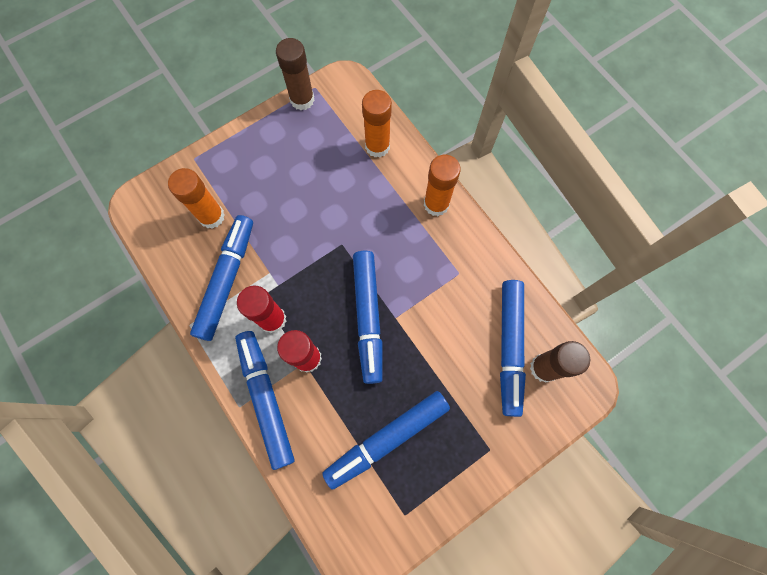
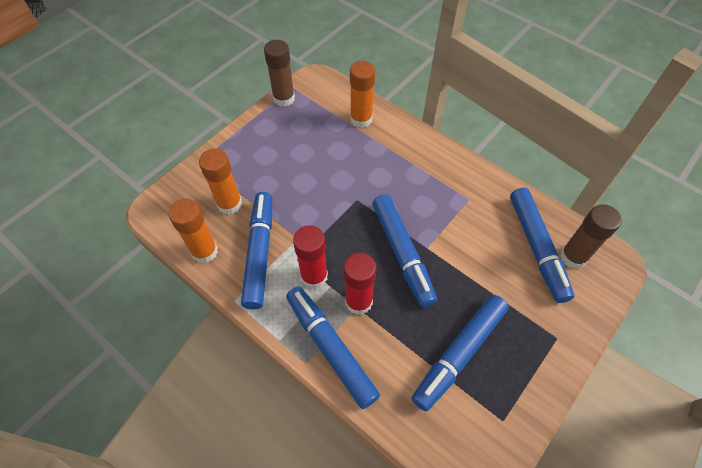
camera: 15 degrees left, 15 degrees down
(436, 204) = (428, 151): orange glue stick -> orange glue stick (205, 251)

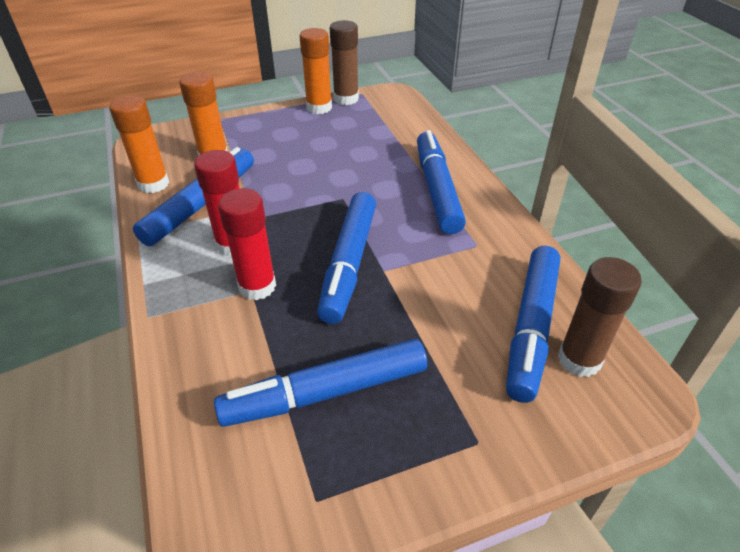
camera: 30 degrees right, 15 degrees down
(330, 348) = (185, 315): blue marker -> blue marker (437, 190)
(361, 119) = (411, 137): orange glue stick -> orange glue stick (319, 107)

